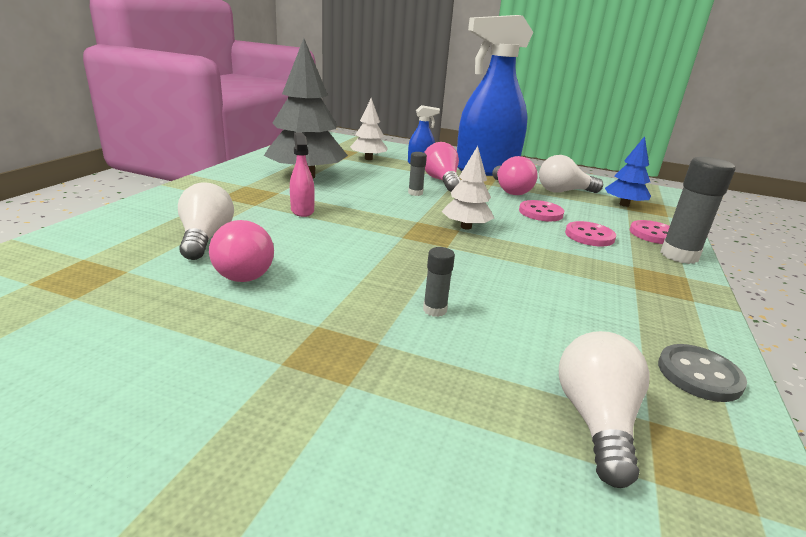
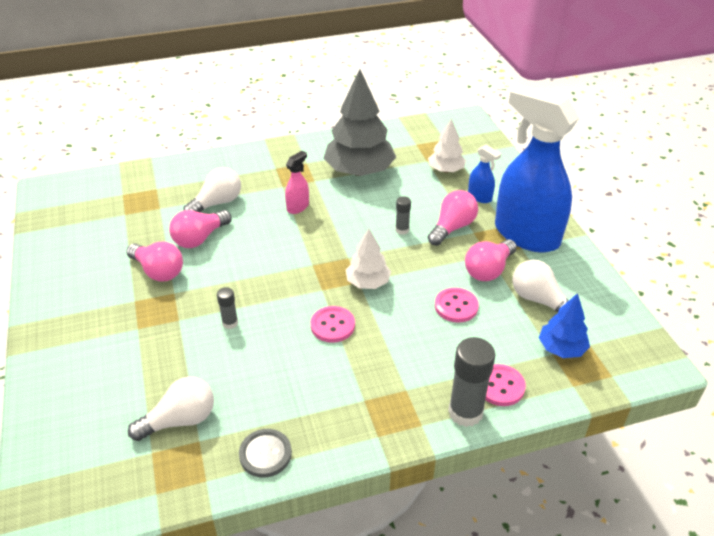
camera: 55 degrees right, 15 degrees up
(253, 319) = (158, 271): none -> pink light bulb
(589, 236) = (439, 349): pink button -> pink button (332, 325)

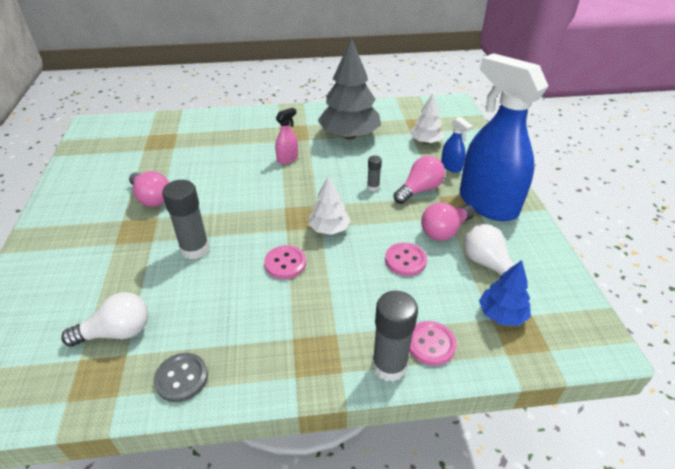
camera: 10 degrees right, 0 degrees up
(200, 238) = (196, 175): pink light bulb -> none
(217, 203) = (221, 149): white light bulb -> none
(230, 323) = (195, 249): grey glue stick -> grey glue stick, size x1.95

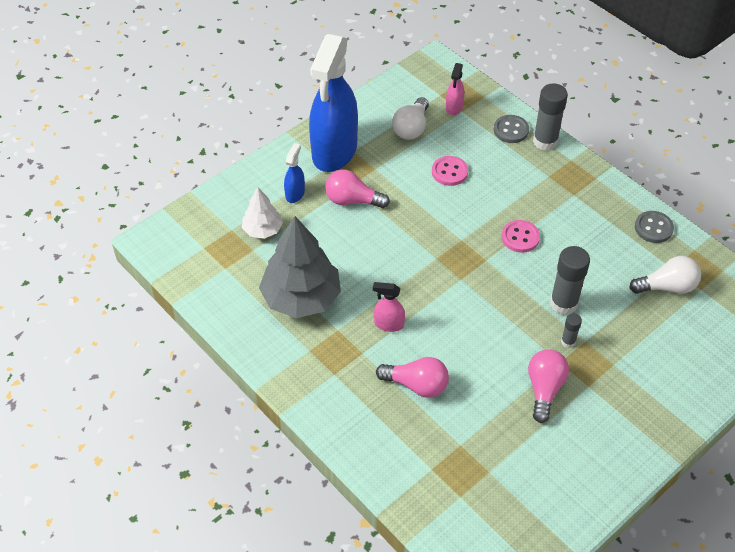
camera: 125 degrees left, 10 degrees up
(117, 332) = (667, 287): white light bulb -> white light bulb turned 135 degrees clockwise
(329, 229) = (458, 233): white tree -> none
(373, 187) = (376, 233): grey glue stick -> grey glue stick (568, 341)
(431, 344) = (511, 130): pink button -> grey button
(444, 231) = (394, 164): pink light bulb -> pink light bulb (416, 385)
(501, 314) = (454, 107): blue tree -> pink spray bottle

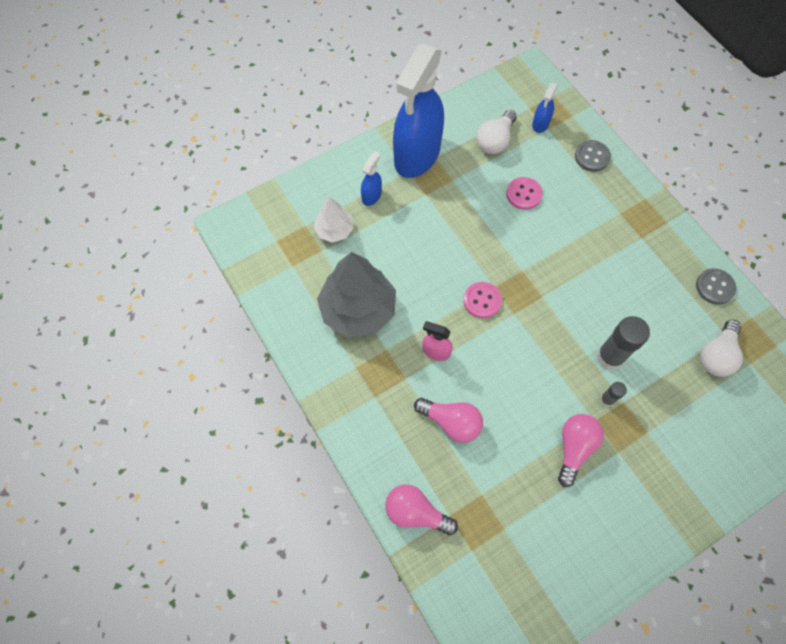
camera: 10 degrees right, 15 degrees up
(352, 200) = (425, 211): pink light bulb -> pink light bulb (416, 512)
(454, 107) = (540, 124): pink spray bottle -> blue spray bottle
(520, 237) = (580, 277): pink button -> pink button (482, 300)
(545, 141) = (623, 174): grey glue stick -> none
(667, 287) = (716, 355): white light bulb -> white light bulb turned 120 degrees clockwise

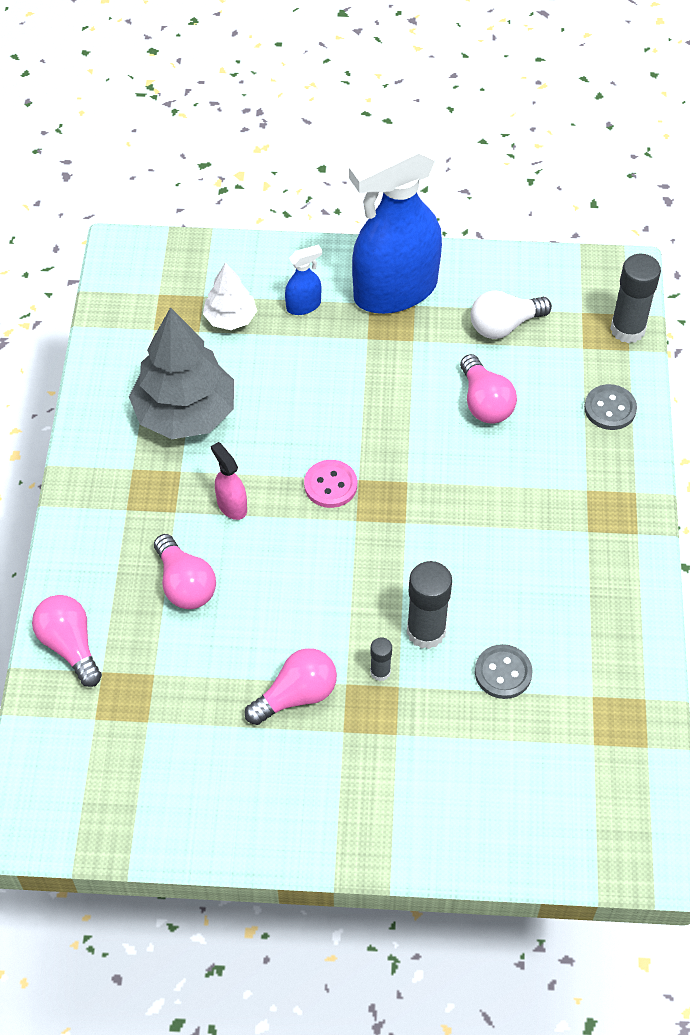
camera: 35 degrees right, 10 degrees down
(524, 194) = (485, 402): pink button -> pink light bulb
(540, 124) = (579, 337): blue spray bottle -> none
(561, 104) = (627, 329): none -> grey glue stick
(714, 287) = (629, 638): grey button -> grey button (503, 673)
(716, 355) = (559, 709): white light bulb -> none

